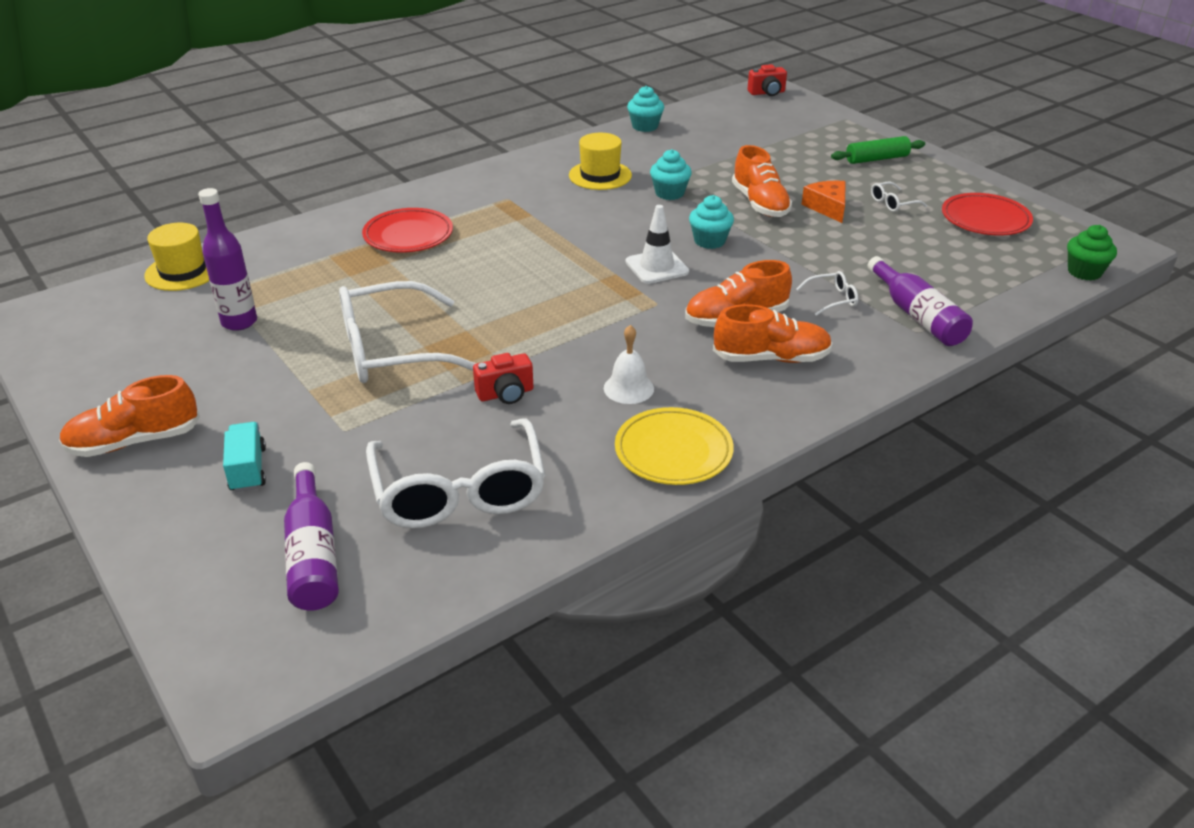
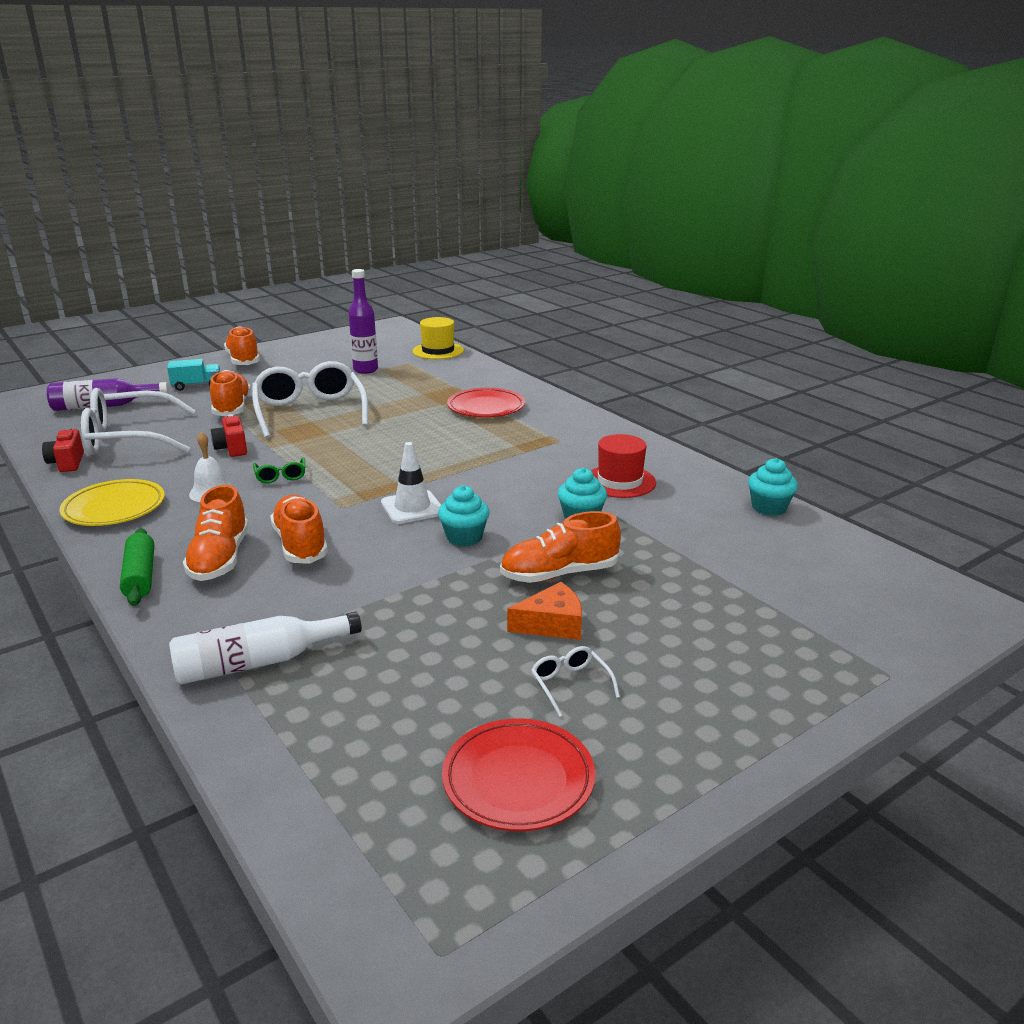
camera: 90 degrees right, 10 degrees down
(359, 417) = (232, 408): none -> orange shoe
(587, 348) = (281, 476): none -> green glasses
(600, 175) = (620, 481): yellow hat -> red hat
(767, 93) = (955, 605): red camera -> red camera (67, 463)
(832, 299) = (317, 605): white glasses -> none
(876, 159) = (731, 689): green rolling pin -> green rolling pin (140, 576)
(917, 316) = (258, 662): purple bottle -> white bottle
(1084, 272) = (321, 869): green cupcake -> none

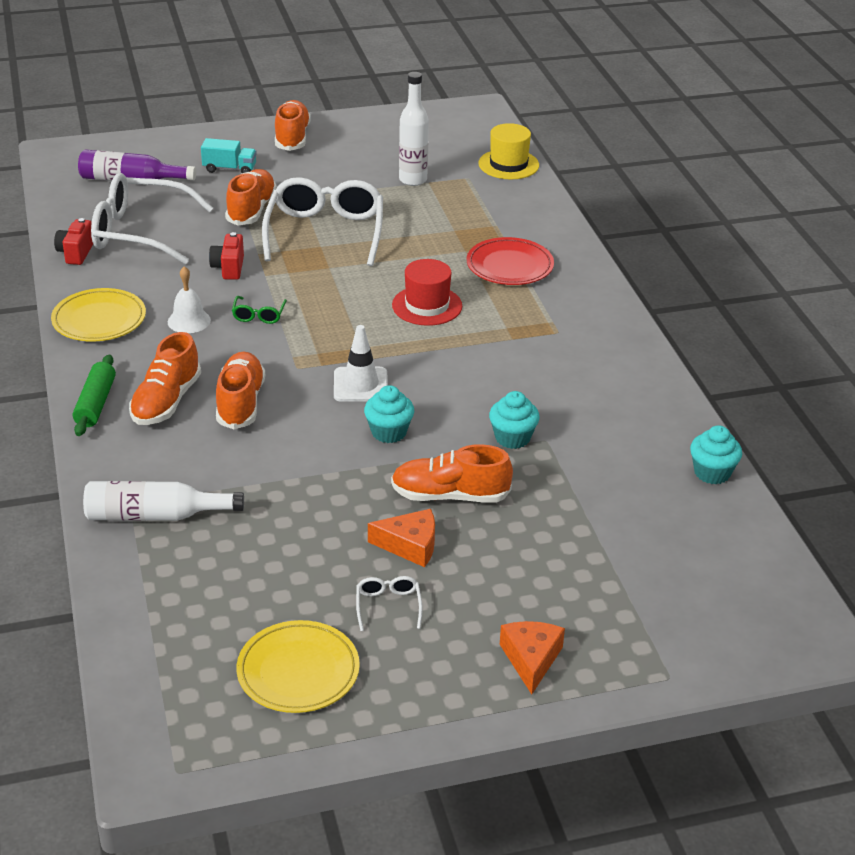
camera: 20 degrees right, 10 degrees up
(365, 370) = (413, 180): purple bottle -> white bottle
(518, 779) = (298, 671): red plate -> yellow plate
(620, 481) = (582, 402): red hat -> red hat (427, 306)
(751, 695) = (531, 659): none -> orange cheese

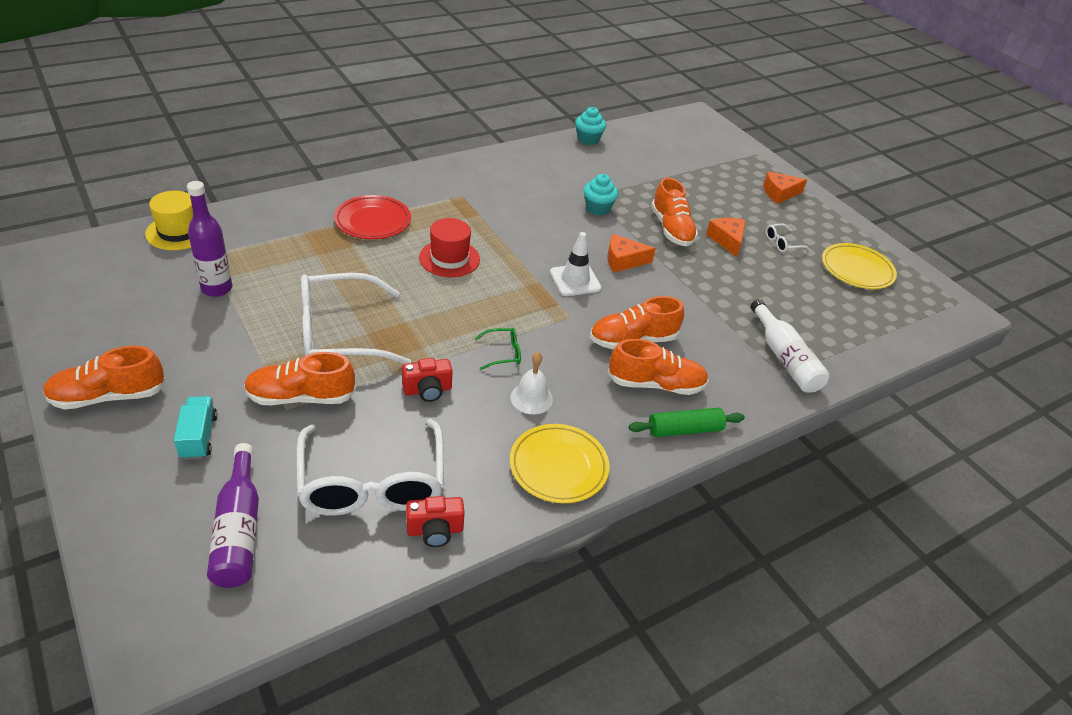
camera: 110 degrees left, 5 degrees up
(389, 432) = (623, 260): turquoise cupcake -> orange cheese
(413, 180) = (217, 289): white bottle -> purple bottle

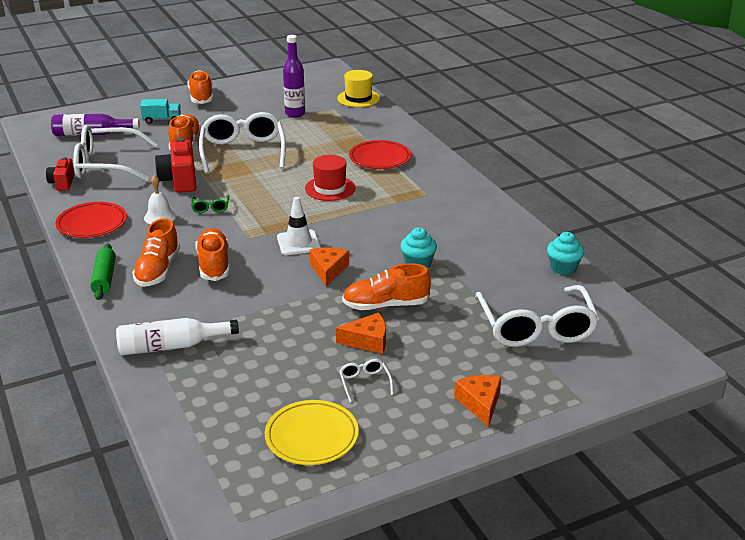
camera: 100 degrees right, 10 degrees down
(427, 390) = (179, 180): red camera -> red camera, size x1.63
(558, 466) = (92, 224): yellow plate -> red plate
(678, 161) = (536, 328): none -> white glasses

